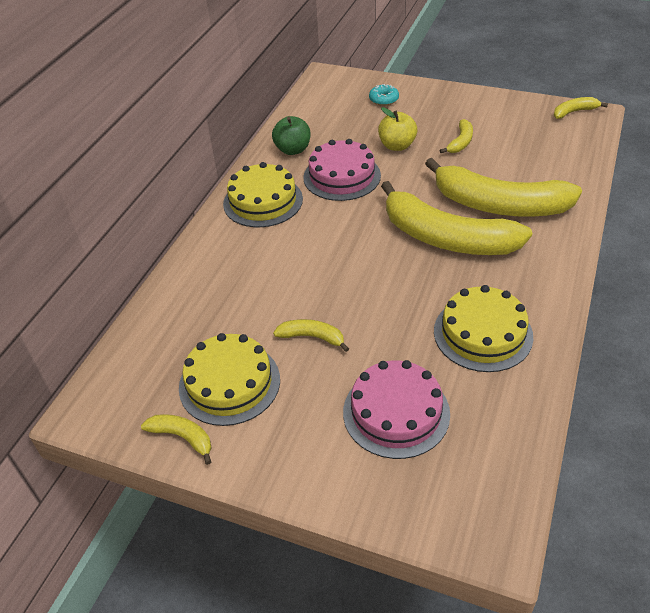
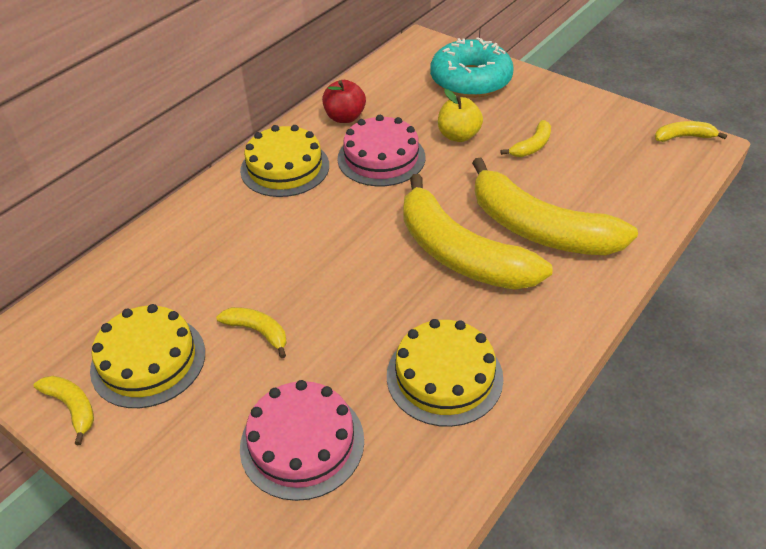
camera: 15 degrees right, 0 degrees up
(293, 150) = (345, 117): green apple -> red apple
(383, 99) = (470, 80): turquoise donut -> turquoise donut, size x2.39

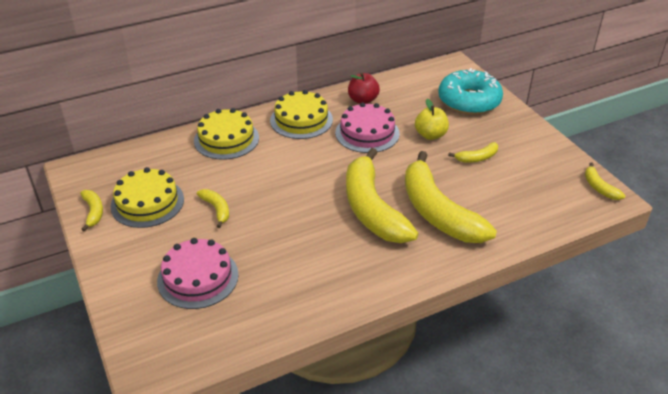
camera: 25 degrees right, 5 degrees down
(444, 376) = (306, 275): yellow cake -> yellow cake (226, 139)
(684, 137) = (599, 187): yellow banana -> yellow banana turned 135 degrees counterclockwise

